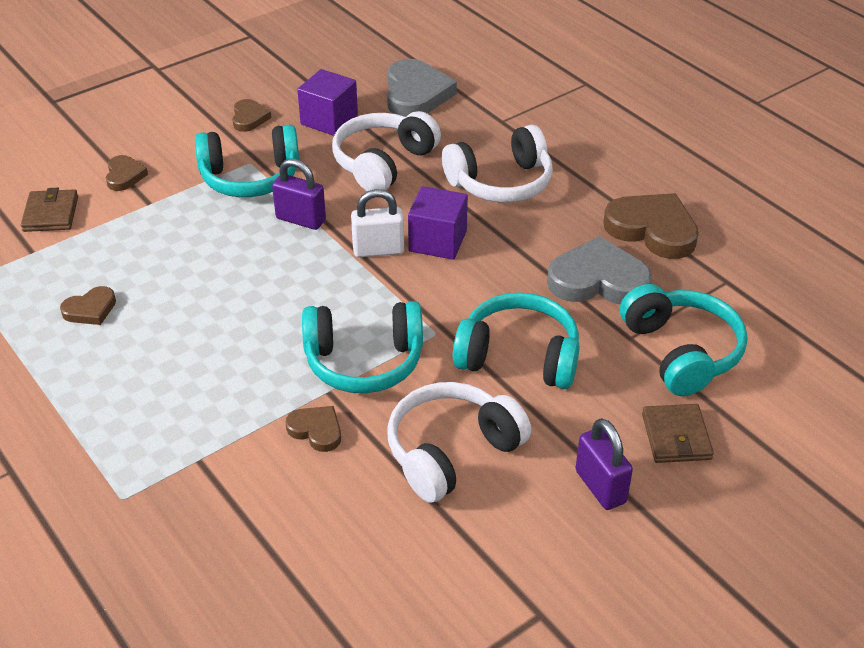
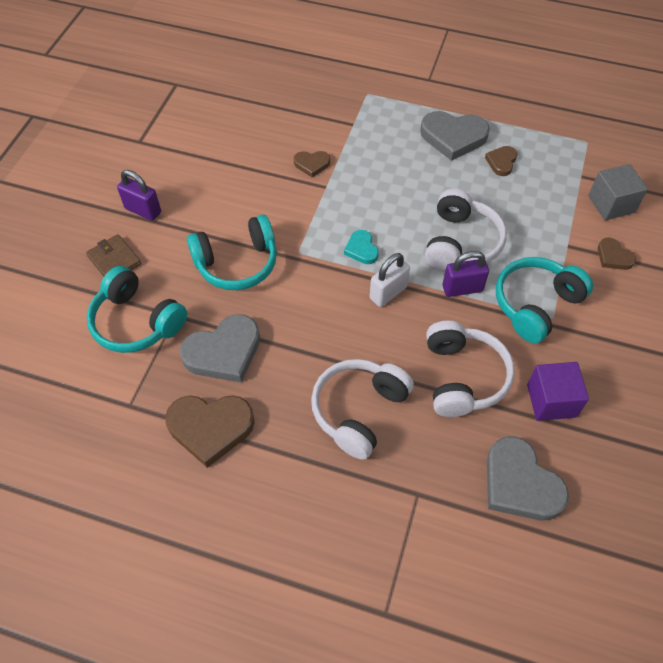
camera: 145 degrees right, 15 degrees up
(51, 214) = (611, 204): brown wallet -> grey cube
(100, 368) = (453, 137): none -> grey heart
(249, 118) = (609, 363): brown heart -> none
(361, 301) = (361, 249): none -> turquoise heart
(364, 361) = (323, 213): turquoise headphones -> none
(437, 241) = (357, 323): purple cube -> none
(452, 452) = (233, 189): white headphones -> white headphones (460, 242)

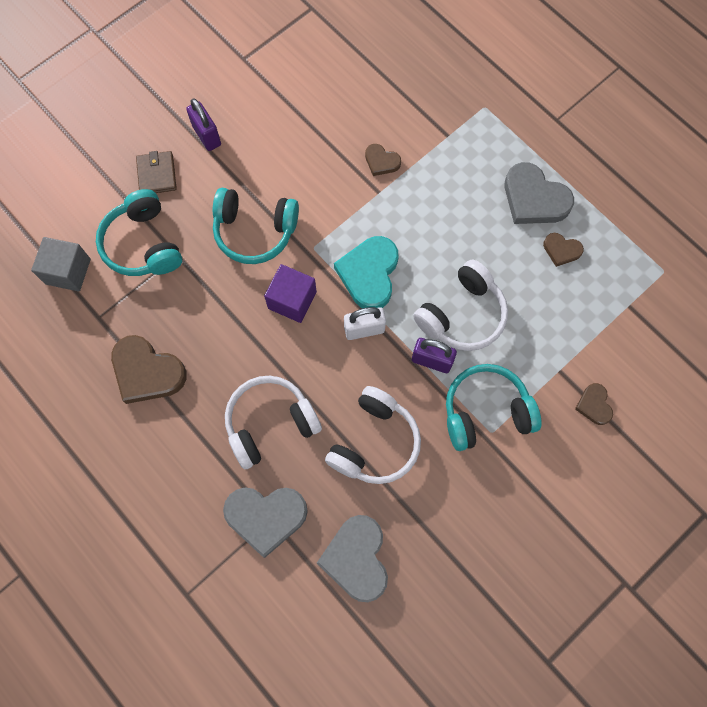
camera: 30 degrees right, 15 degrees up
(224, 352) = (195, 310): grey heart -> grey heart (266, 517)
(361, 249) = (369, 274): turquoise heart -> turquoise heart, size x1.90
(501, 162) = (561, 250): brown heart -> brown heart turned 120 degrees counterclockwise
(551, 400) = (434, 505): purple cube -> purple cube (292, 300)
(611, 204) = (635, 350): grey cube -> grey cube (68, 271)

